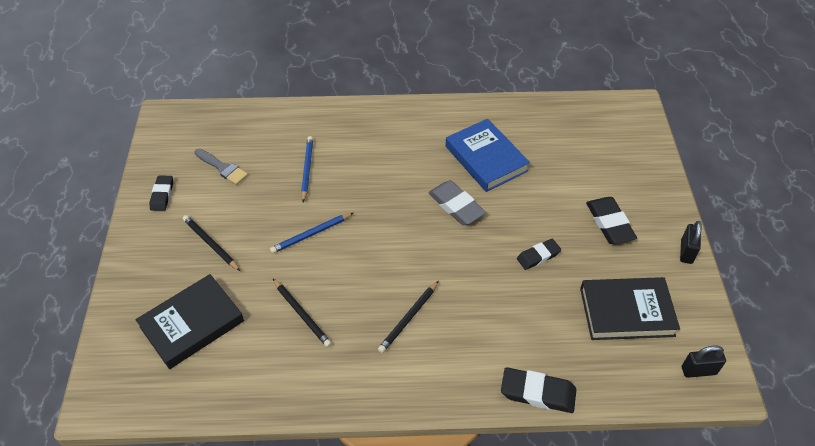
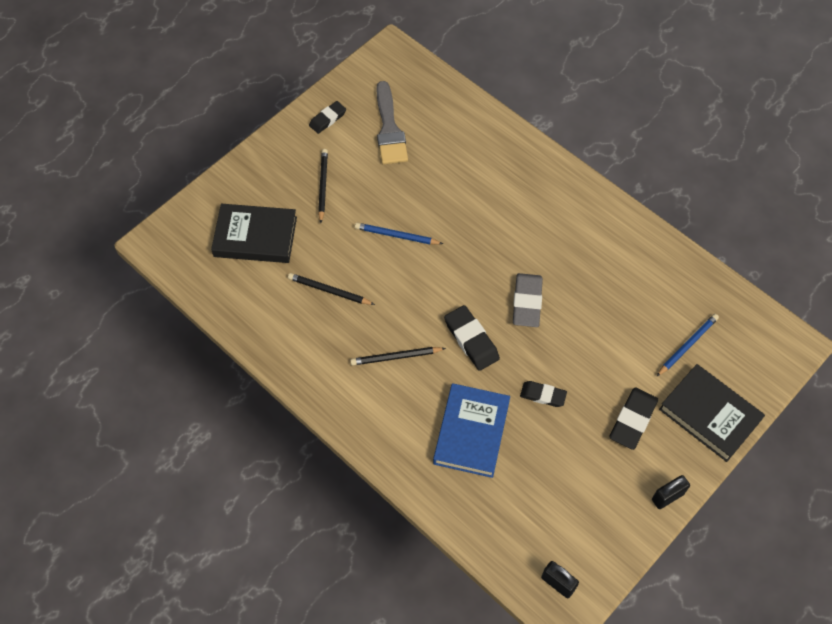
camera: 45 degrees right, 10 degrees up
(222, 168) = (389, 129): grey brush -> grey brush, size x1.56
(302, 314) = (329, 291): black pencil -> black pencil turned 105 degrees clockwise
(307, 169) = (448, 179): blue pencil -> blue pencil (687, 345)
(486, 158) = (597, 283): blue book -> blue book (471, 432)
(537, 393) = (423, 487): black eraser -> black eraser (471, 340)
(626, 312) = (558, 495): black book -> black book (709, 415)

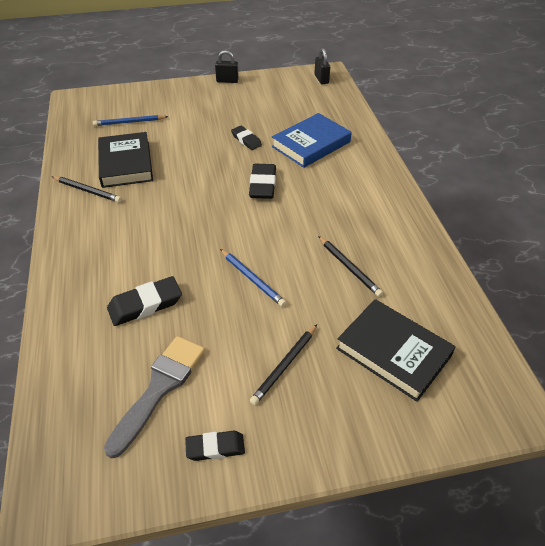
camera: 145 degrees left, 15 degrees down
(396, 357) = (328, 201): black pencil -> black pencil (87, 191)
(527, 302) = (199, 186): grey eraser -> none
(632, 420) = (206, 110): black eraser -> black eraser (145, 305)
(709, 415) = (162, 95): black book -> black book (126, 164)

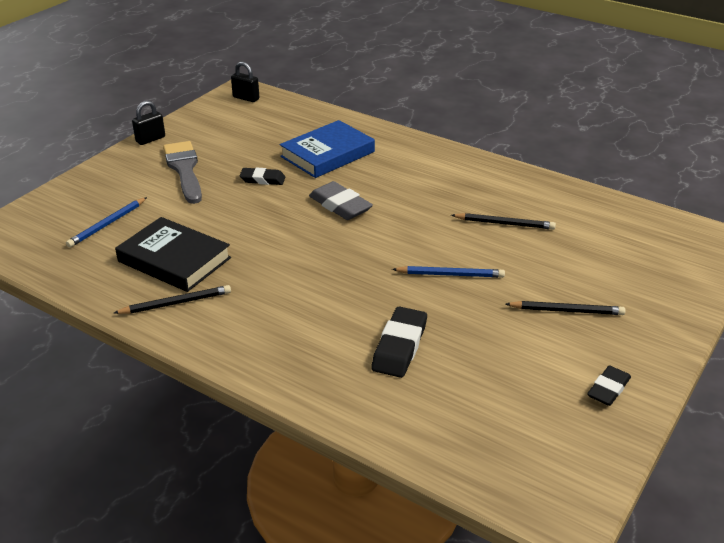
camera: 45 degrees left, 10 degrees down
(159, 388) = (510, 387): grey brush -> grey brush (184, 169)
(262, 185) = (340, 205): black eraser -> grey eraser
(284, 365) = (566, 311): black pencil -> black pencil turned 75 degrees counterclockwise
(311, 144) = (327, 154): blue book -> blue book turned 45 degrees clockwise
(393, 352) = (615, 256): black book -> none

